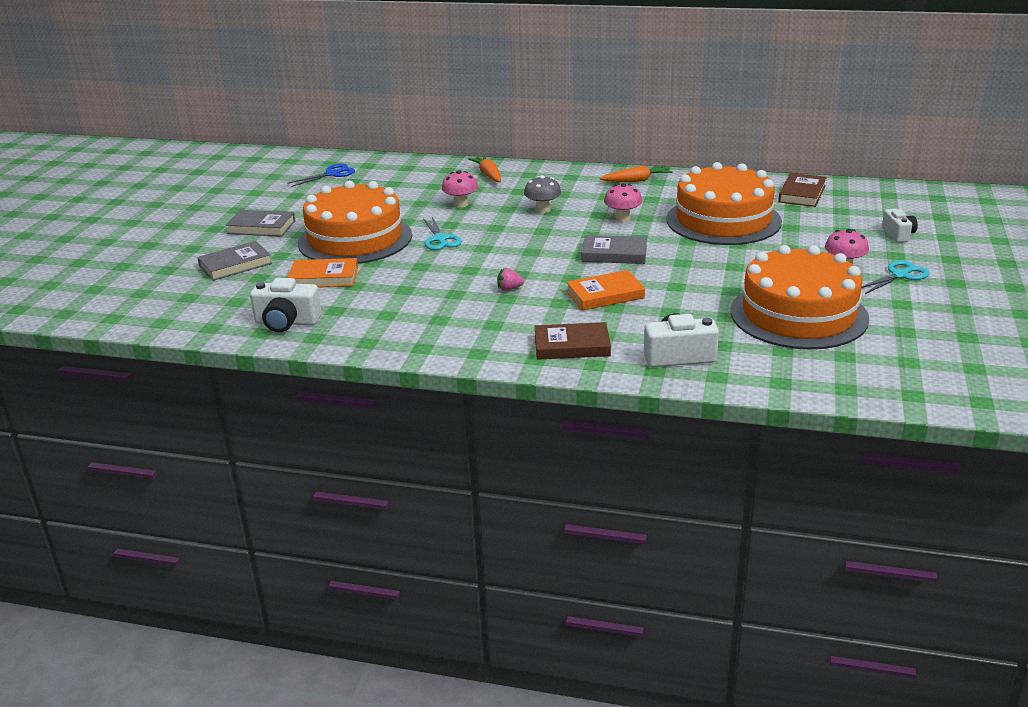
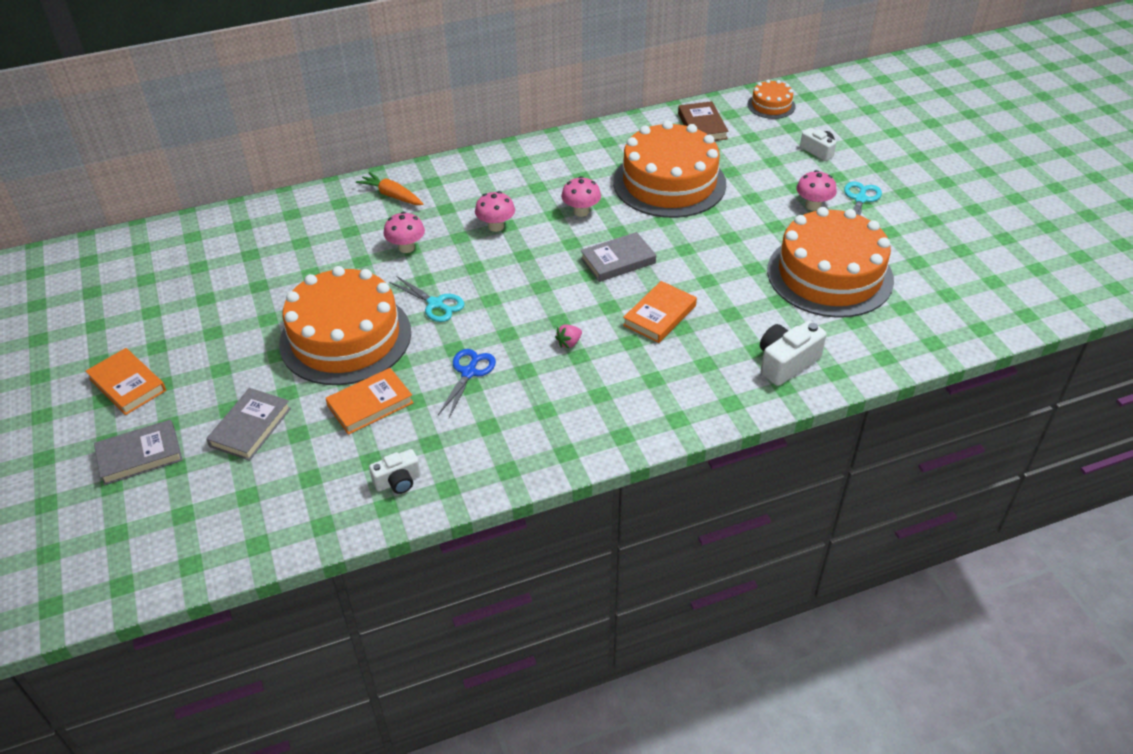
camera: 35 degrees left, 15 degrees up
(195, 222) = (127, 384): none -> orange book
(261, 227) = (219, 361): grey book -> grey book (140, 455)
(287, 322) = (398, 481): white camera -> white camera, size x0.65
(332, 174) = (215, 252): blue scissors -> blue scissors (469, 372)
(543, 210) = (496, 226): grey mushroom -> pink mushroom
(572, 346) = (692, 390): brown book -> none
(636, 180) = (545, 156): orange carrot -> none
(889, 195) = (771, 105): none -> orange cake

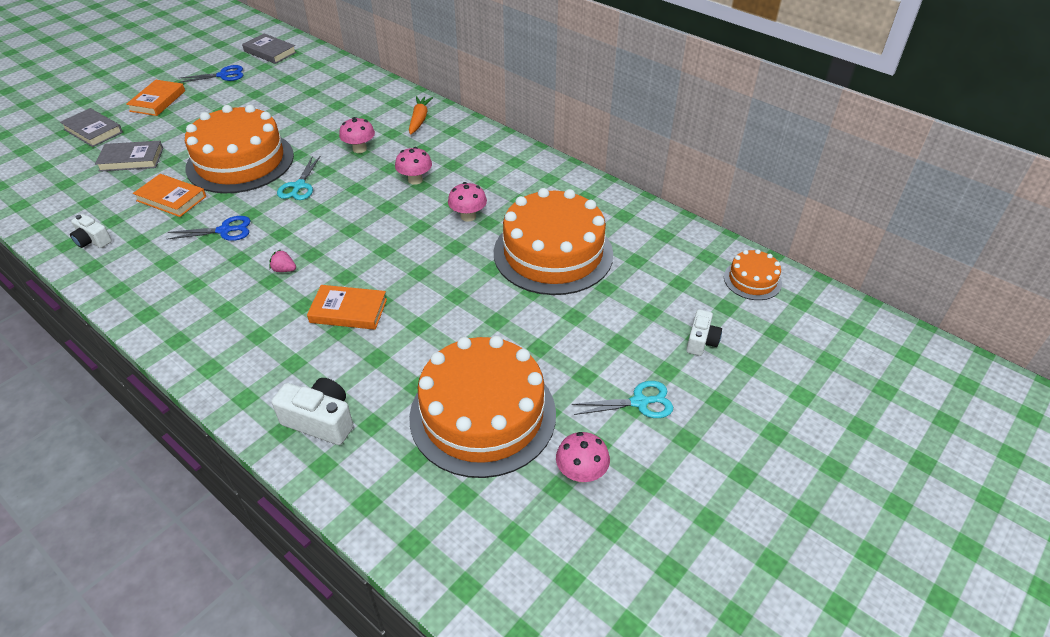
camera: 60 degrees right, 0 degrees up
(128, 316) = (223, 75): none -> blue scissors
(618, 261) = (412, 260): grey book -> grey book (270, 52)
(702, 126) = (666, 244): brown book -> none
(813, 205) = (596, 366): pink mushroom -> pink mushroom (581, 473)

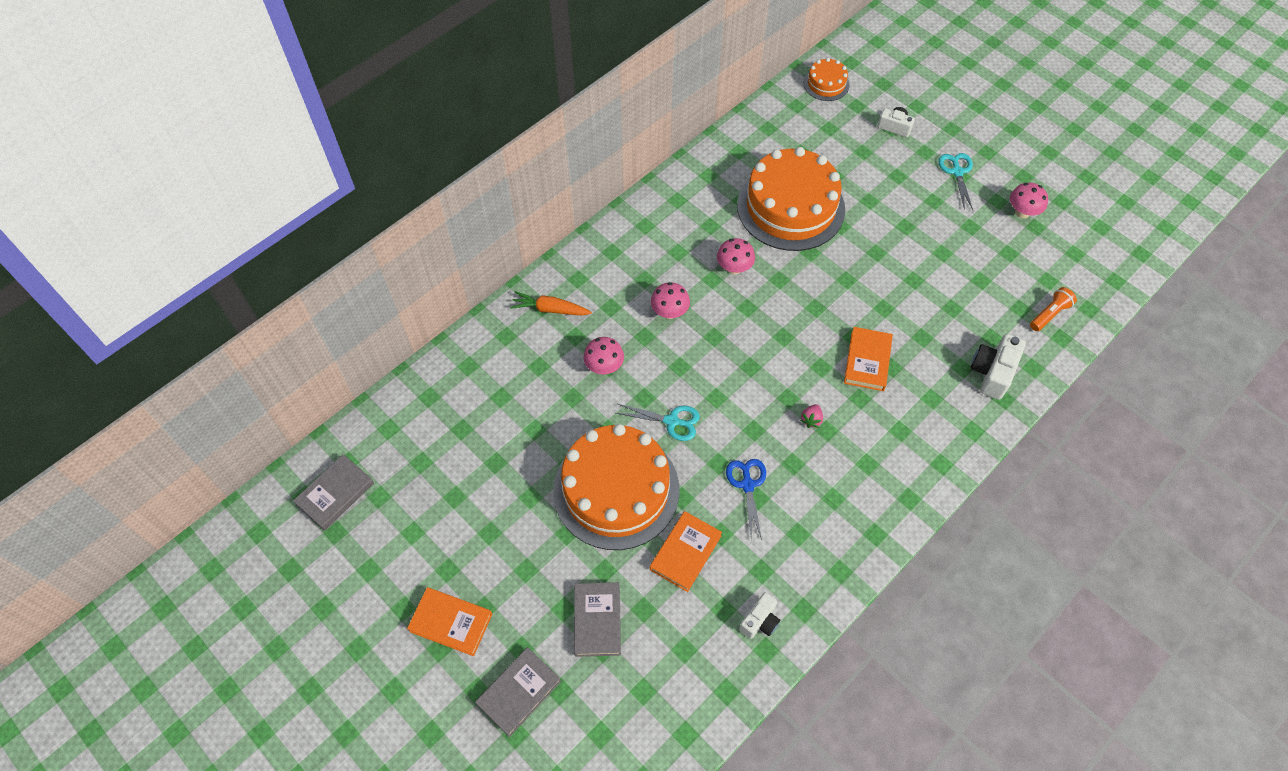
camera: 85 degrees left, 15 degrees up
(223, 75) = (393, 546): blue scissors -> none
(405, 491) = (1049, 314): none -> orange flashlight
(483, 414) = (976, 266): orange cake -> none

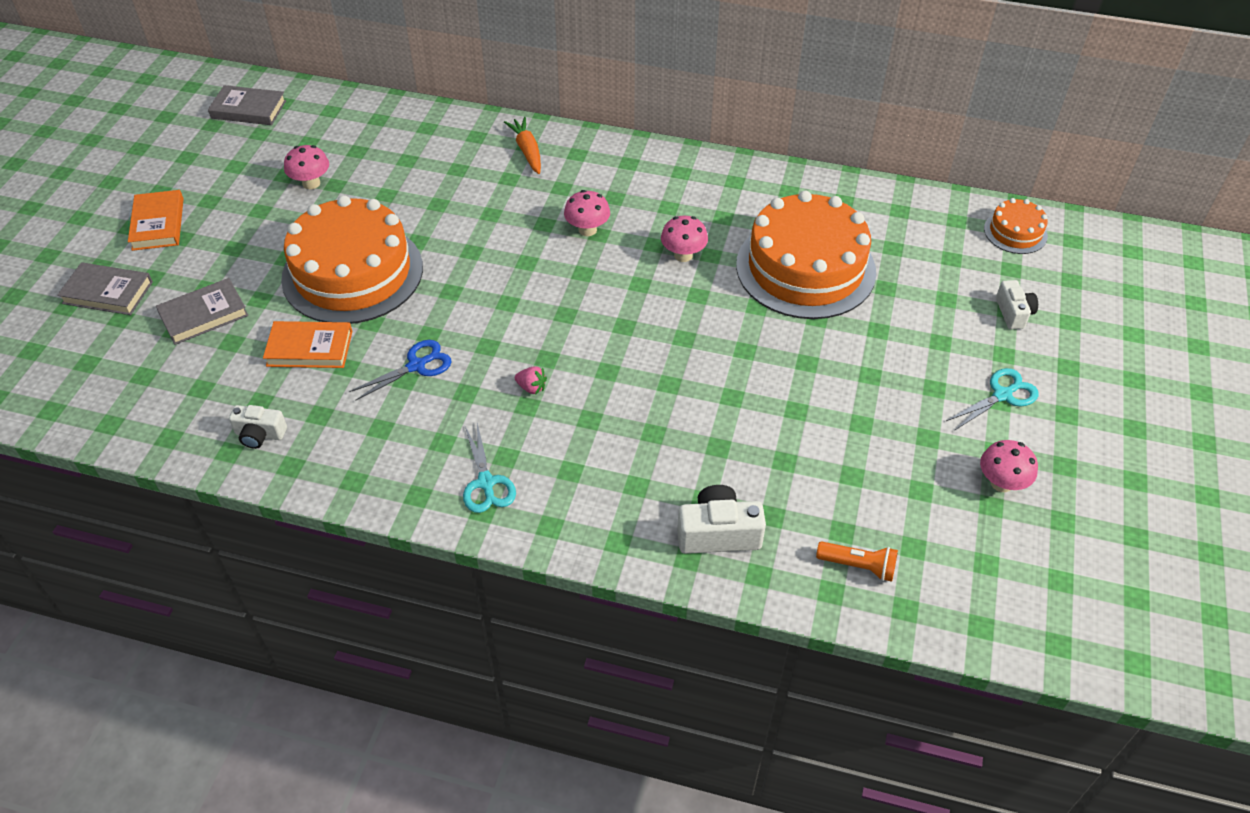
camera: 60 degrees right, 10 degrees down
(604, 366) = (488, 211): pink mushroom -> pink mushroom (311, 183)
(672, 421) = (456, 281): turquoise scissors -> turquoise scissors (486, 483)
(811, 420) = (531, 387): pink strawberry -> pink strawberry turned 150 degrees counterclockwise
(867, 361) = (645, 408): orange book -> none

